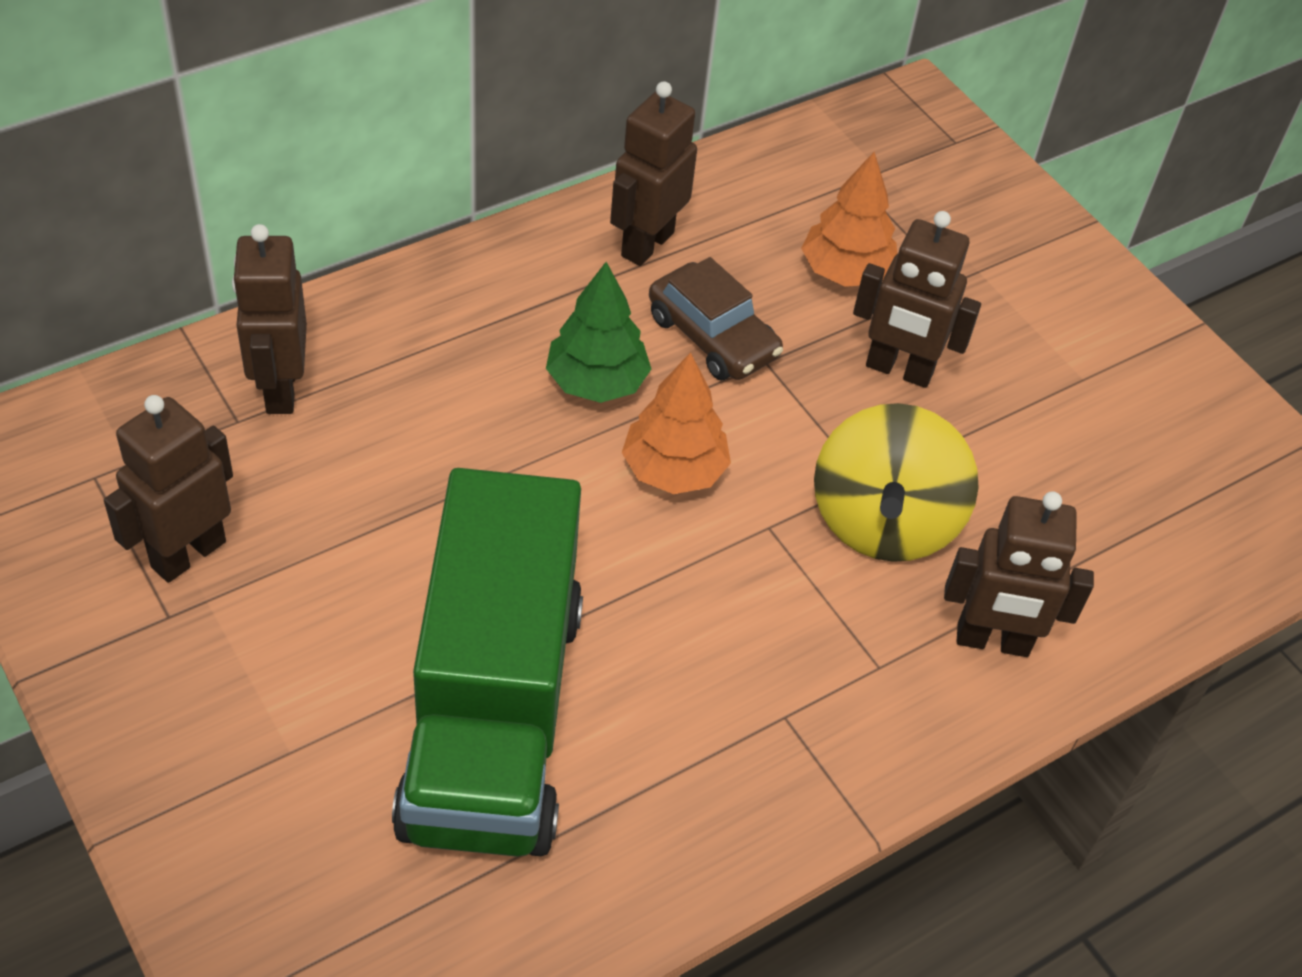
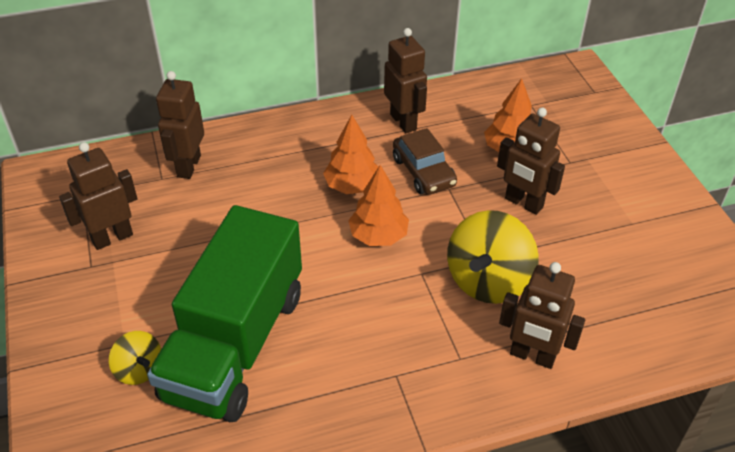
camera: 20 degrees right, 5 degrees down
(337, 794) = (139, 369): none -> yellow spinning top
(596, 382) = (352, 186): green tree -> orange tree
(646, 244) = (403, 122): brown robot -> brown robot turned 105 degrees clockwise

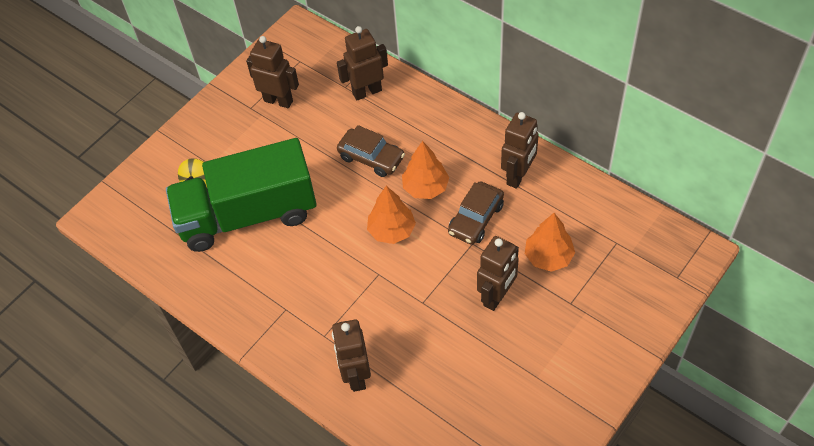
camera: 60 degrees right, 10 degrees up
(273, 205) = (371, 157): none -> brown car
(488, 281) = (402, 315): yellow spinning top -> none
(523, 203) = (497, 296): brown robot -> brown robot turned 150 degrees counterclockwise

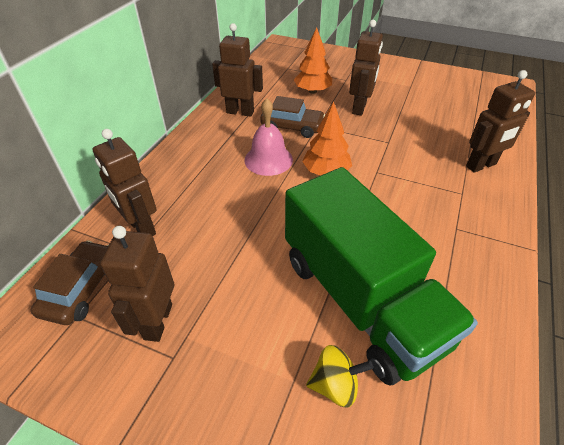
camera: 110 degrees left, 10 degrees down
(371, 157) = (241, 204): brown car -> brown car (81, 289)
(425, 187) = (268, 159): orange tree -> pink bell
(497, 296) = (359, 108): brown robot -> brown robot turned 90 degrees clockwise

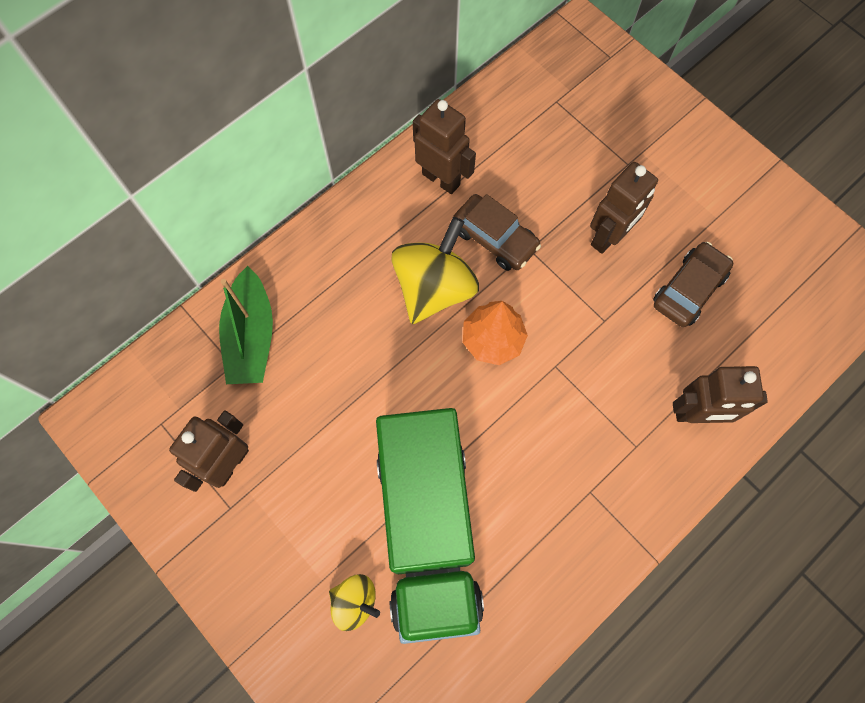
camera: 25 degrees right, 25 degrees up
(81, 289) = (172, 393): brown car -> brown car (688, 289)
(141, 227) = (251, 336): brown robot -> green boat
(268, 159) = (434, 288): pink bell -> yellow spinning top
(312, 91) = (563, 172): orange tree -> none

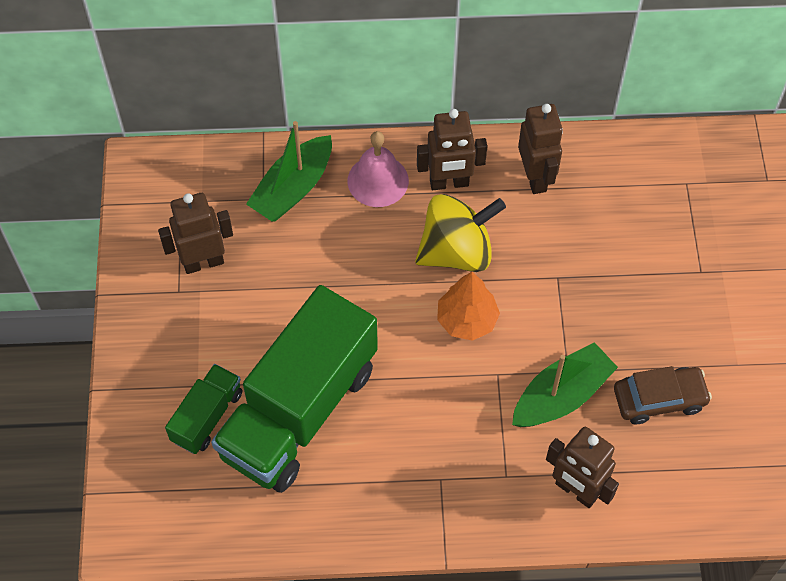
camera: 40 degrees right, 10 degrees down
(317, 275) = (378, 180): none -> pink bell
(355, 601) = (207, 416): yellow spinning top -> green truck
(495, 238) = (537, 250): brown car -> none
(608, 237) = (630, 314): brown robot -> brown robot (449, 183)
(617, 345) = (561, 395): none -> green boat

